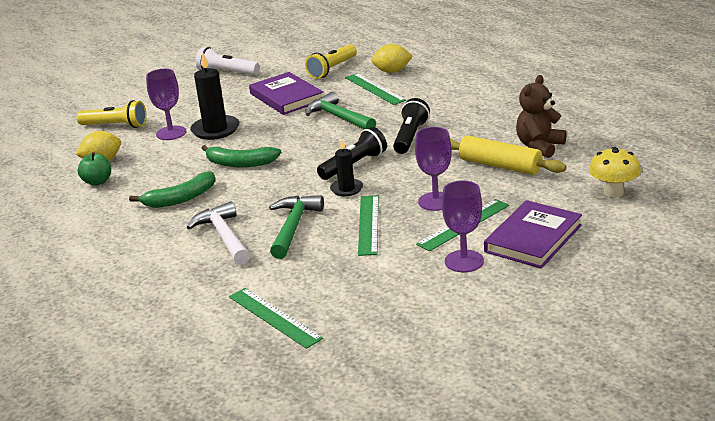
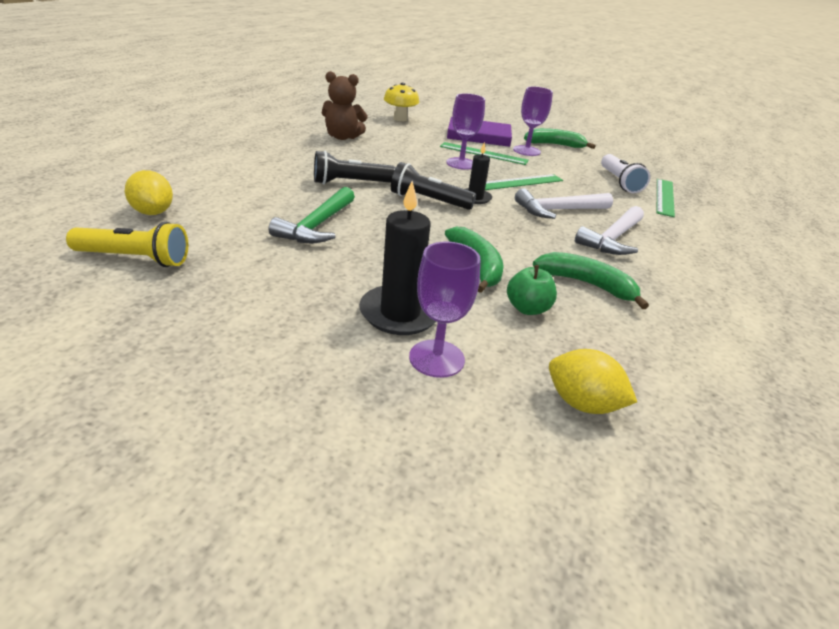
camera: 125 degrees left, 5 degrees up
(97, 182) = (633, 377): green apple -> green apple (527, 309)
(115, 126) = (453, 457): yellow flashlight -> none
(227, 72) = (131, 381): white flashlight -> white flashlight (619, 182)
(286, 97) = (258, 277): purple book -> none
(293, 227) = (558, 210): green hammer -> white hammer
(374, 89) = (218, 216): green ruler -> none
(482, 295) = (554, 145): none -> green banana
(500, 166) = (385, 147): yellow rolling pin -> none

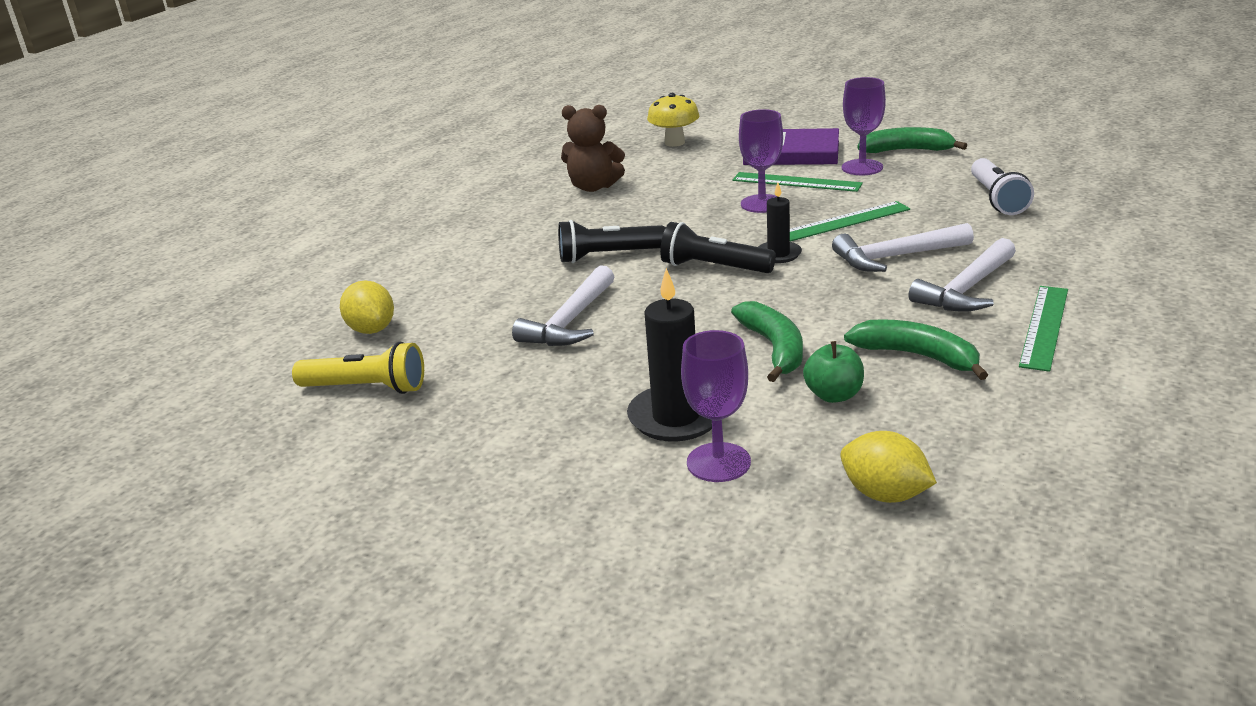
camera: 10 degrees right, 5 degrees down
(317, 225) = (570, 321): green hammer -> white hammer
(664, 197) = (1062, 214): green ruler -> green ruler (1044, 326)

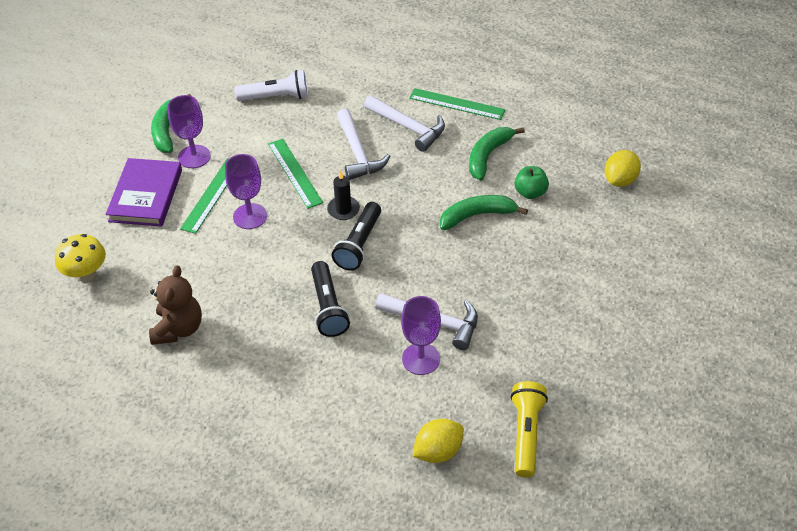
camera: 95 degrees left, 20 degrees up
(676, 417) = (556, 260): black candle -> none
(718, 462) = (599, 241): purple goblet -> purple goblet (421, 359)

